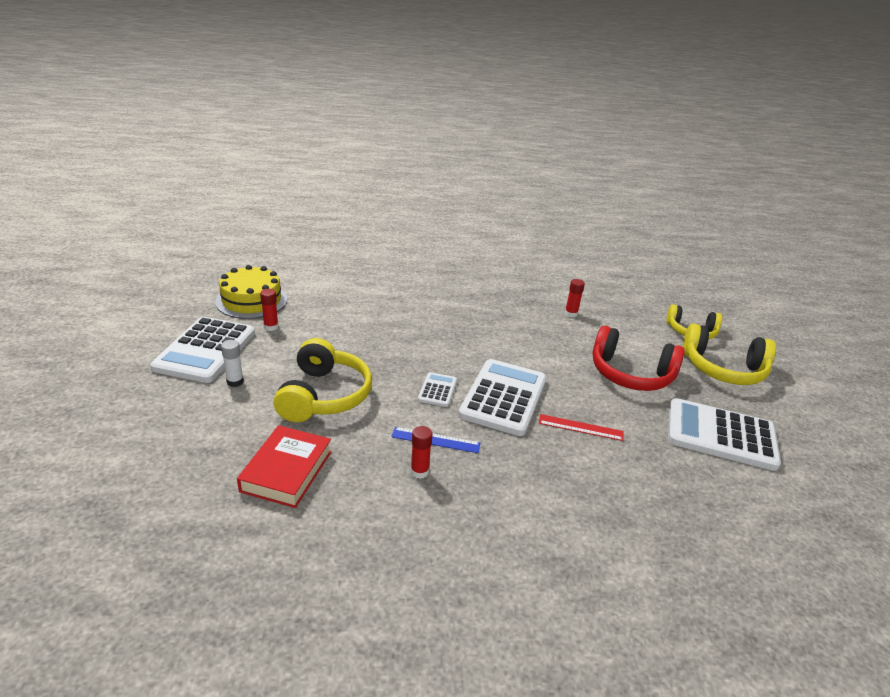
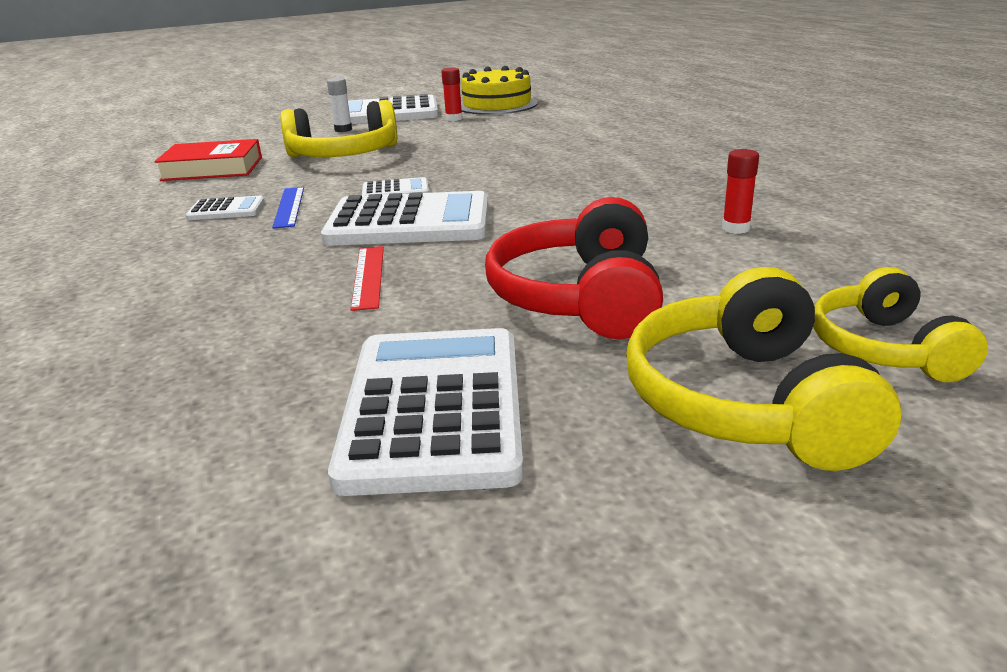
camera: 75 degrees right, 5 degrees down
(419, 471) = (226, 210): red glue stick -> white calculator

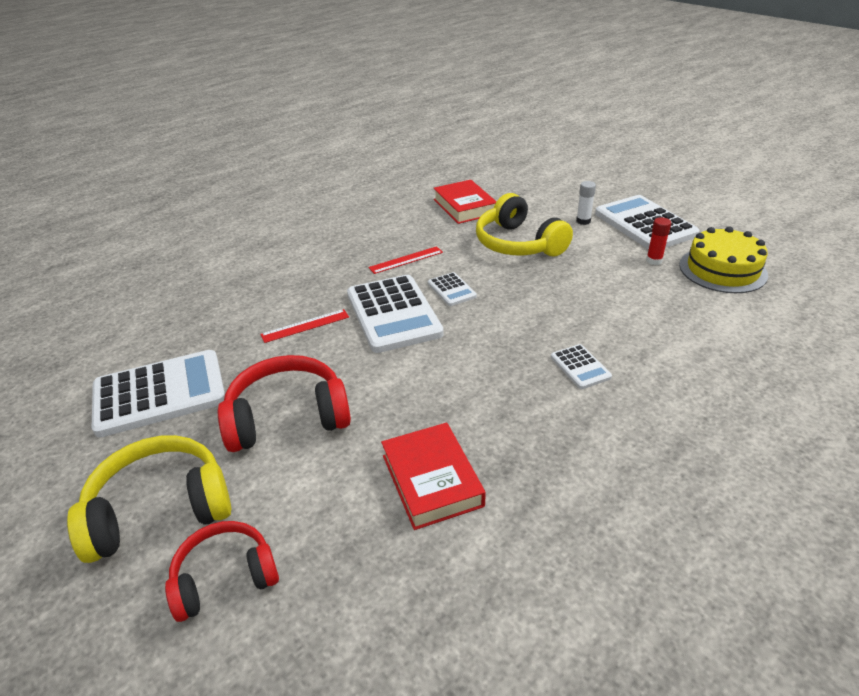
camera: 70 degrees right, 10 degrees up
(226, 210) = (393, 241): white calculator -> white calculator (580, 367)
(289, 207) = (406, 260): blue ruler -> red ruler
(736, 228) = (432, 480): red glue stick -> red book
(884, 349) = (225, 578): yellow headphones -> red headphones

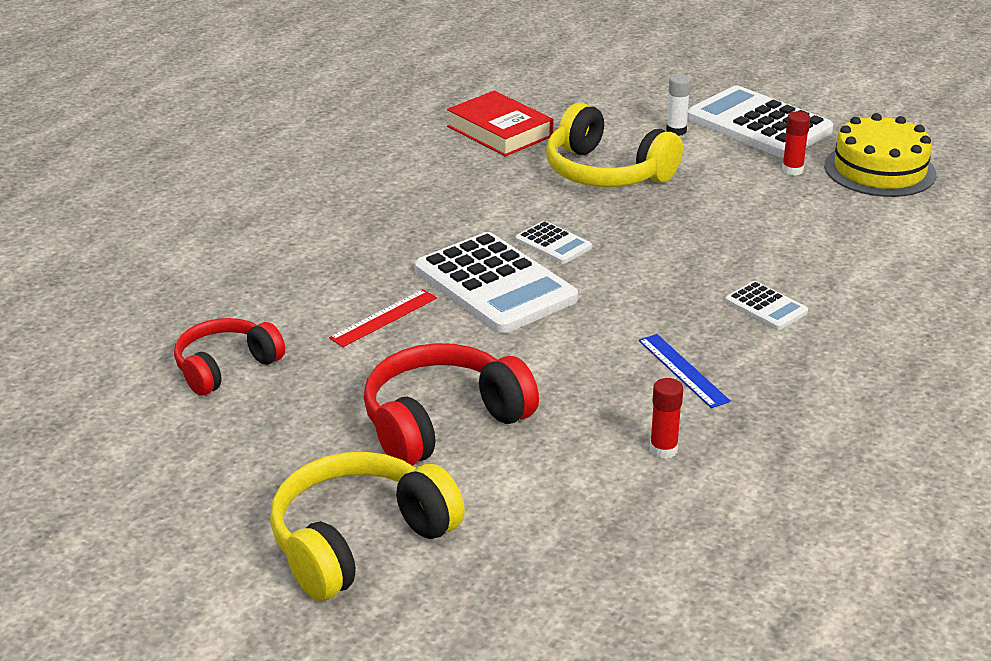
camera: 20 degrees left, 5 degrees down
(160, 394) = (247, 429): white calculator -> none
(225, 578) = (492, 582): red headphones -> red headphones (226, 367)
(406, 260) = (464, 215): red ruler -> none
(432, 480) = (663, 450): red book -> red glue stick
(487, 410) = (683, 370): none -> blue ruler

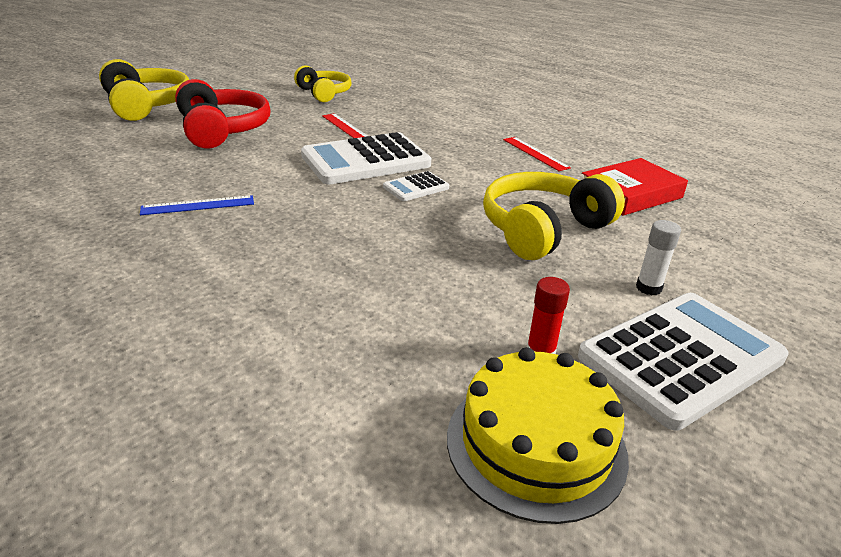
camera: 100 degrees right, 0 degrees up
(226, 367) = (324, 93): red headphones -> yellow headphones
(414, 180) = (535, 153): none -> red ruler
(663, 450) = (118, 182): red glue stick -> none
(765, 307) = (253, 261): white calculator -> none

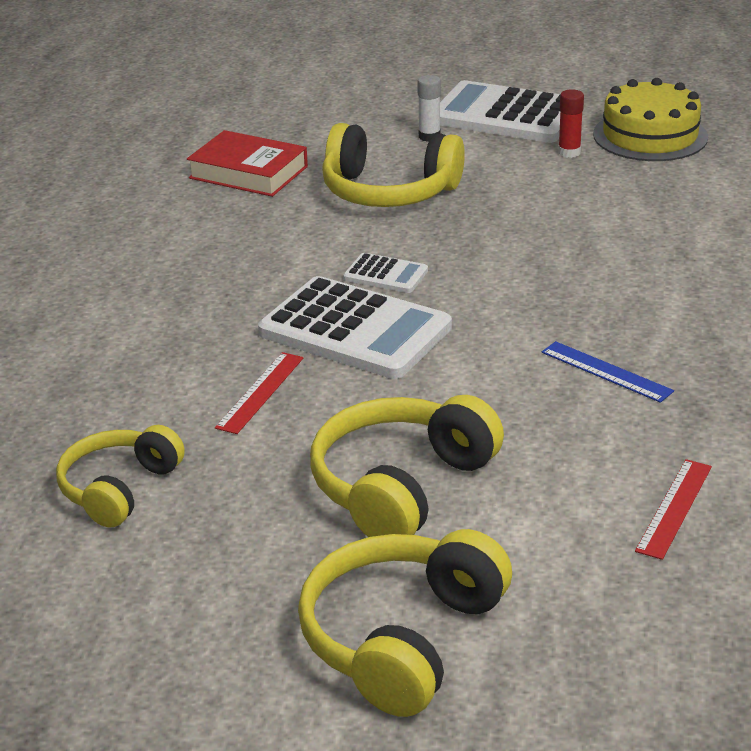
camera: 120 degrees left, 0 degrees up
(222, 130) = (401, 487): red headphones -> yellow headphones
(535, 153) = (192, 241): red ruler -> red ruler (674, 508)

